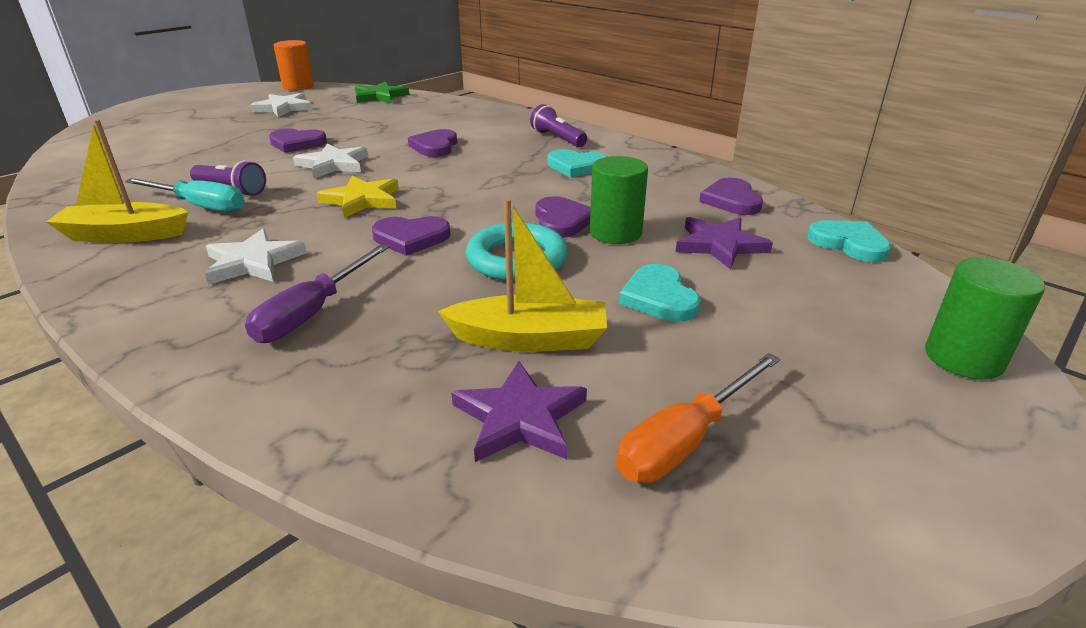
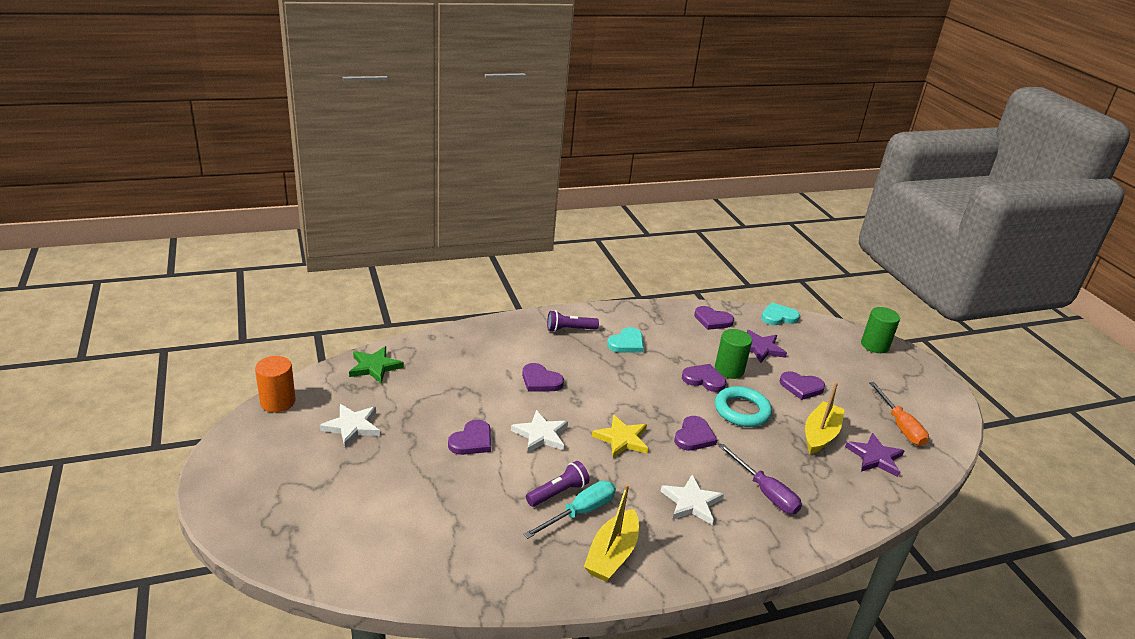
camera: 65 degrees left, 0 degrees up
(659, 297) = (801, 387): turquoise heart -> purple heart

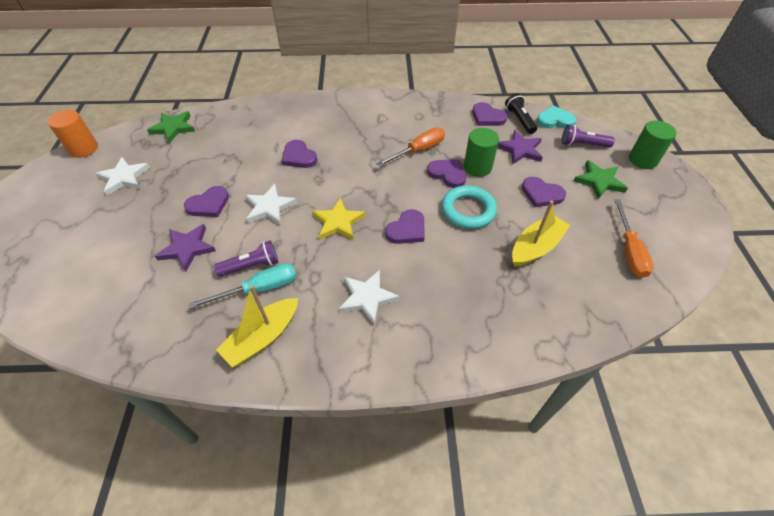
camera: 20 degrees right, 20 degrees up
(569, 329) = (351, 112): purple flashlight -> purple flashlight (583, 144)
(626, 343) = (394, 130): turquoise heart -> none
(662, 360) = (419, 150): none -> orange screwdriver
(745, 320) = (519, 120): none -> black flashlight
(765, 492) = (446, 300): purple screwdriver -> none
(846, 369) = (599, 181): none -> green star
(875, 457) = (583, 281): purple star -> purple star (187, 248)

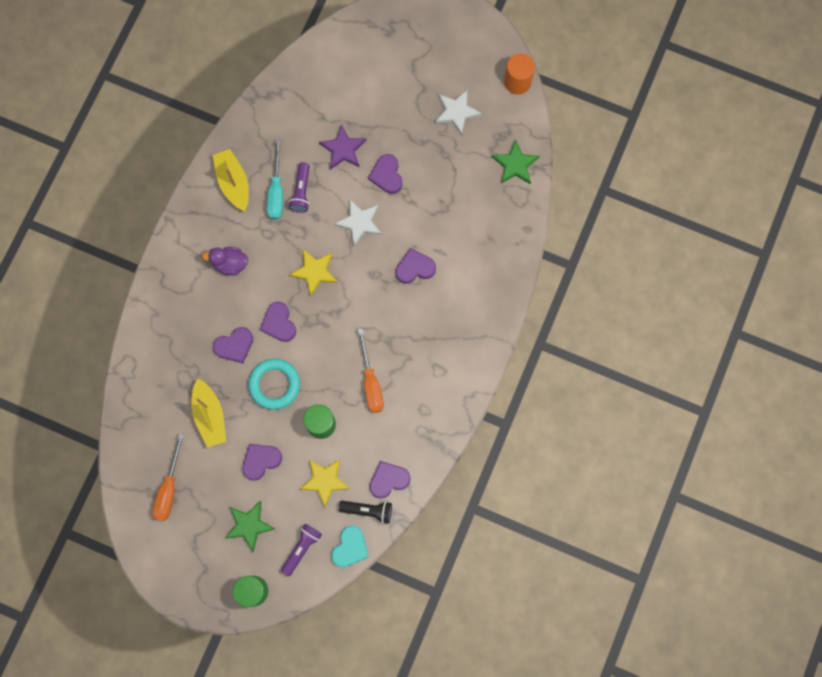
camera: 115 degrees right, 25 degrees up
(367, 297) = (230, 264): white star -> purple duck
(447, 174) = (326, 392): purple heart -> purple heart (234, 346)
(520, 149) = (325, 481): purple star -> yellow star
(629, 250) = (169, 489): orange screwdriver -> orange screwdriver turned 105 degrees counterclockwise

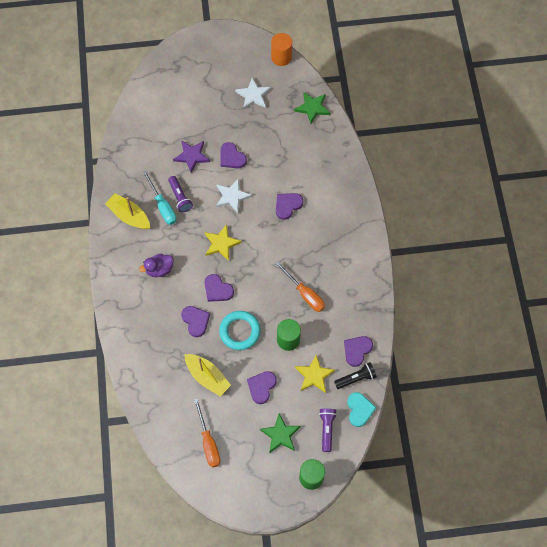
camera: 30 degrees left, 10 degrees down
(234, 346) = (195, 321): purple heart -> purple heart turned 60 degrees counterclockwise

